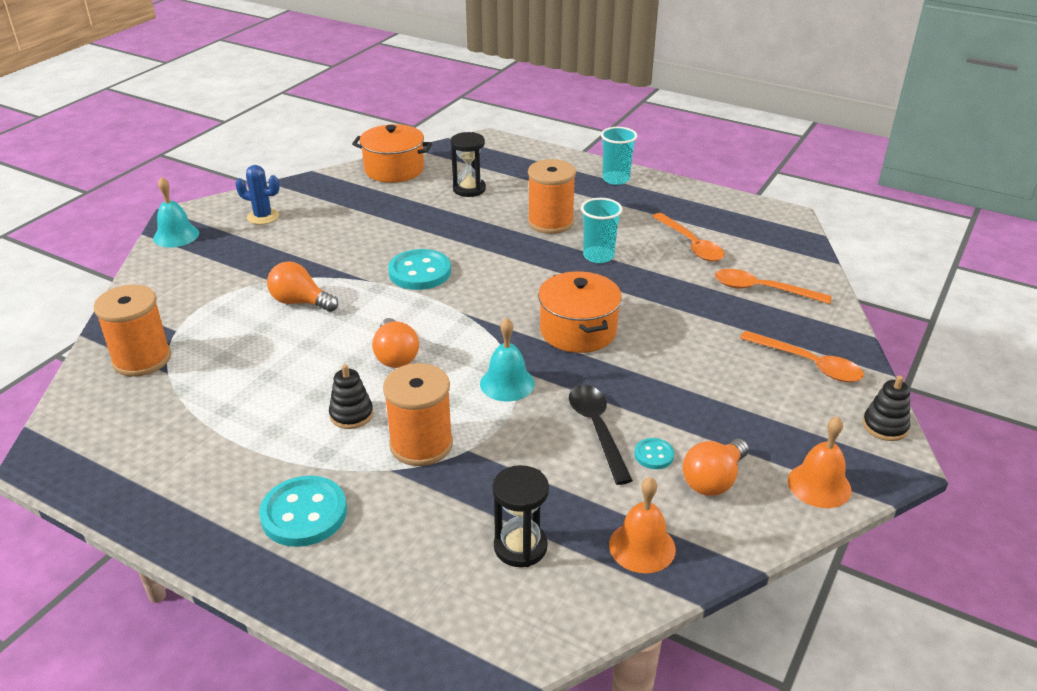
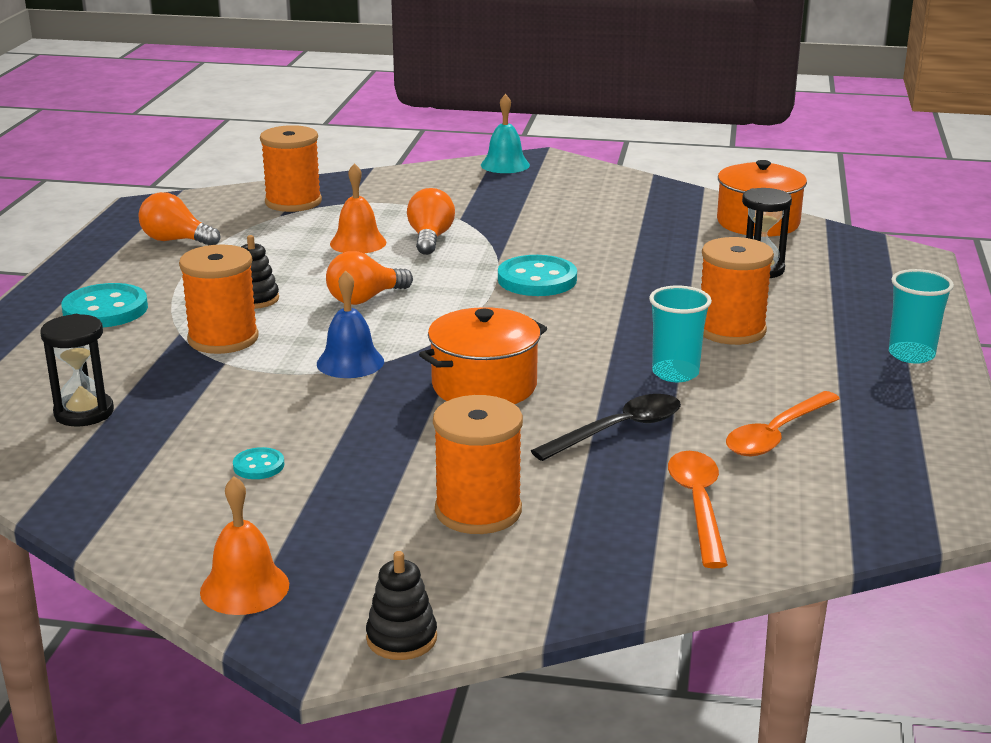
camera: 70 degrees right, 10 degrees down
(263, 217) = (578, 188): blue cactus -> none
(507, 383) = (350, 362): turquoise bell -> blue bell
(597, 429) = (291, 425): black spoon -> black spoon (618, 430)
(642, 547) = (99, 478): orange bell -> orange bell (358, 243)
(713, 480) = (226, 509): orange light bulb -> orange light bulb (176, 240)
(746, 368) = (478, 511): none -> orange spool
(808, 364) = (522, 561): orange spoon -> none

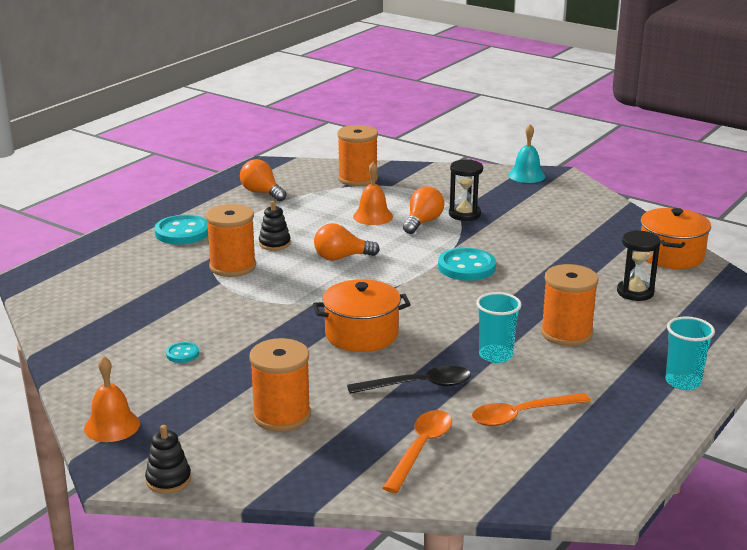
camera: 25 degrees right, 0 degrees up
(84, 413) = (116, 297): black hourglass -> black hourglass (464, 214)
(350, 362) = (293, 299): blue bell -> none

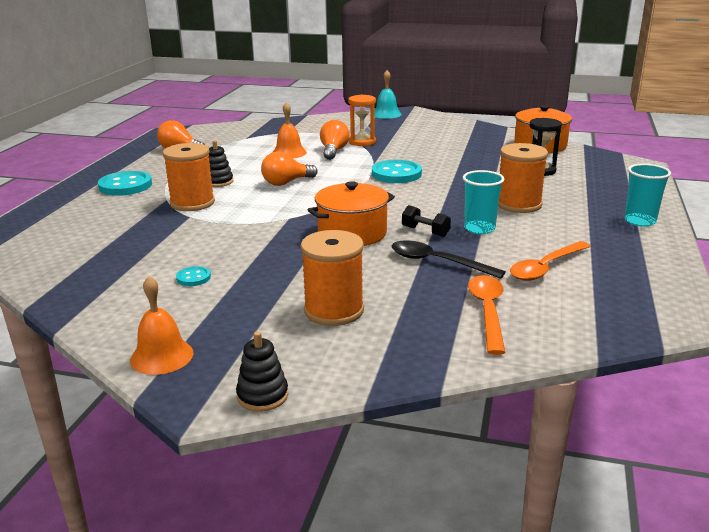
camera: 20 degrees left, 0 degrees up
(357, 179) = (255, 131): orange spool -> none
(418, 385) = (437, 262): black spoon -> black spoon turned 120 degrees counterclockwise
(436, 347) = (425, 231): none -> black dumbbell
(464, 214) = (362, 142): black hourglass -> orange hourglass

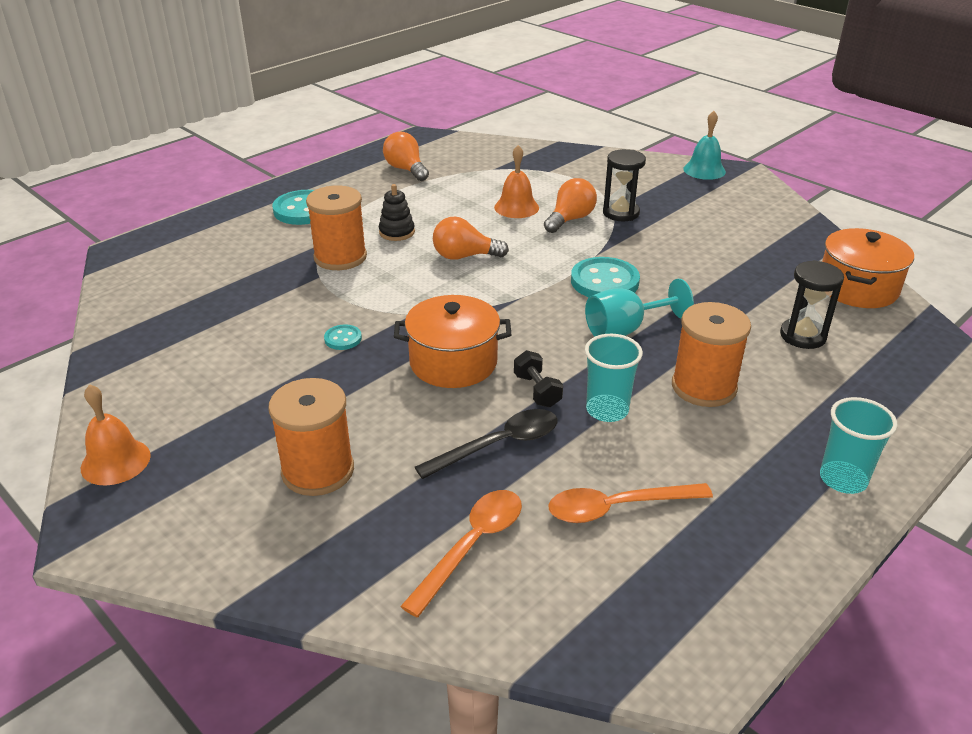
camera: 30 degrees right, 10 degrees up
(193, 278) = (238, 368): turquoise button -> turquoise button (343, 339)
(262, 395) = (144, 554): black stacking toy -> none
(362, 142) = (621, 213): orange hourglass -> black hourglass
(437, 262) = (499, 445): black spoon -> black spoon turned 90 degrees clockwise
(439, 191) = (625, 329): none -> turquoise goblet

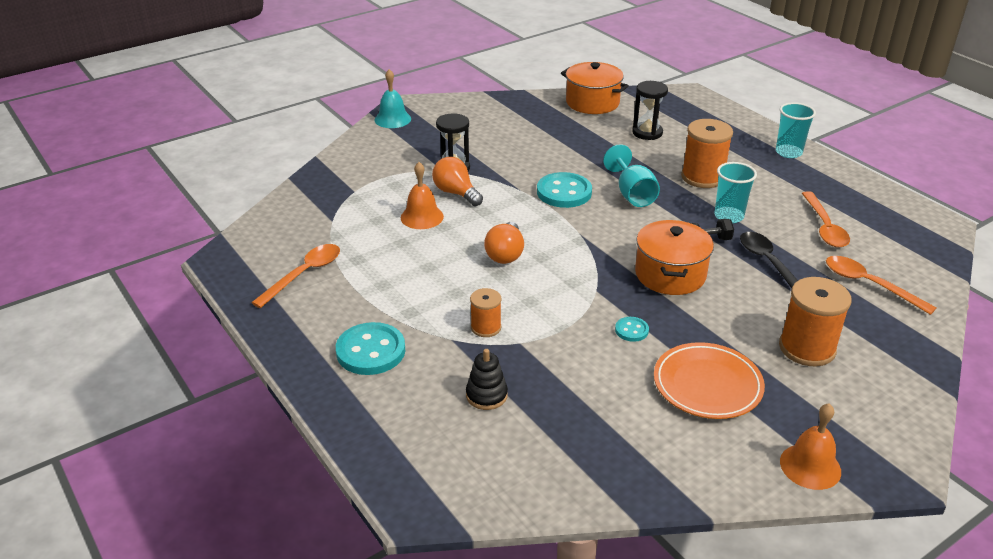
camera: 80 degrees left, 0 degrees up
(252, 390) = (707, 385): none -> orange plate
(340, 257) = (486, 327): orange spool -> orange spool, size x0.57
(397, 232) = (446, 289): black stacking toy -> black stacking toy (486, 395)
(406, 169) = (304, 274): orange light bulb -> orange spoon

